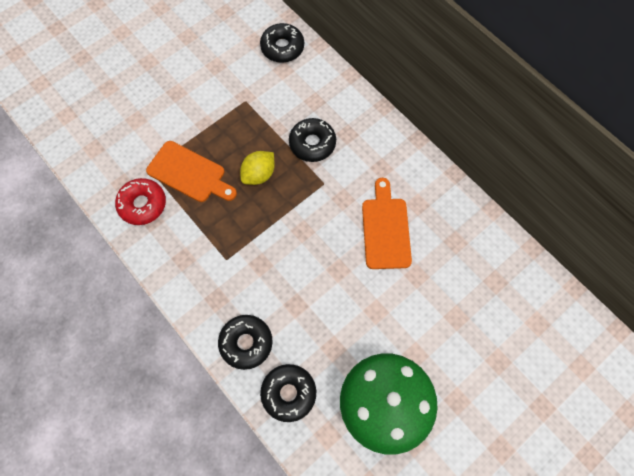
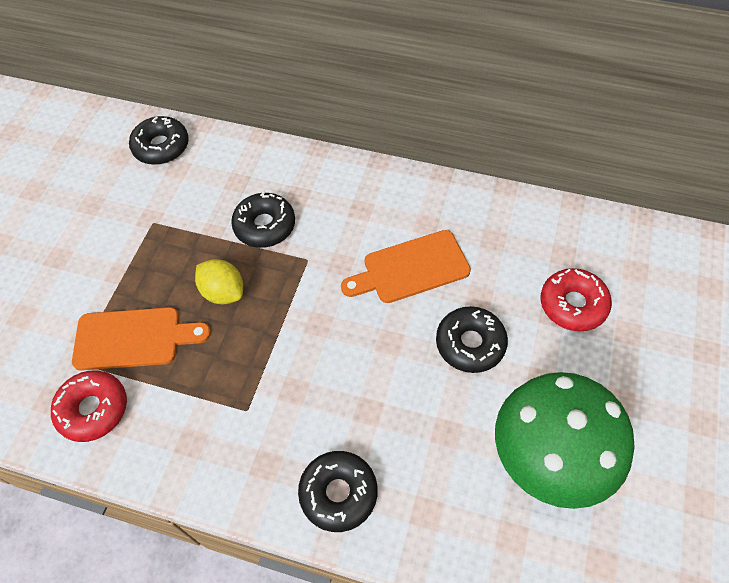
camera: 30 degrees left, 10 degrees down
(259, 174) = (223, 292): yellow lemon -> yellow lemon turned 60 degrees counterclockwise
(288, 393) = (432, 519): black donut -> black donut (470, 344)
(386, 229) = (411, 268): orange cutting board -> orange cutting board turned 75 degrees counterclockwise
(475, 319) = (573, 305): none -> red donut

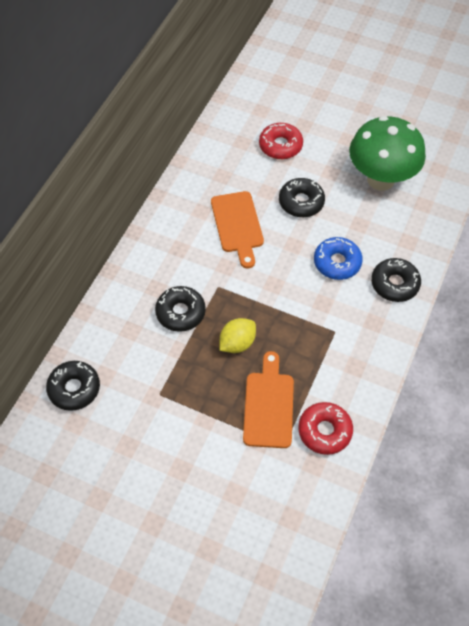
camera: 85 degrees left, 0 degrees up
(367, 404) = (337, 262): none -> blue donut

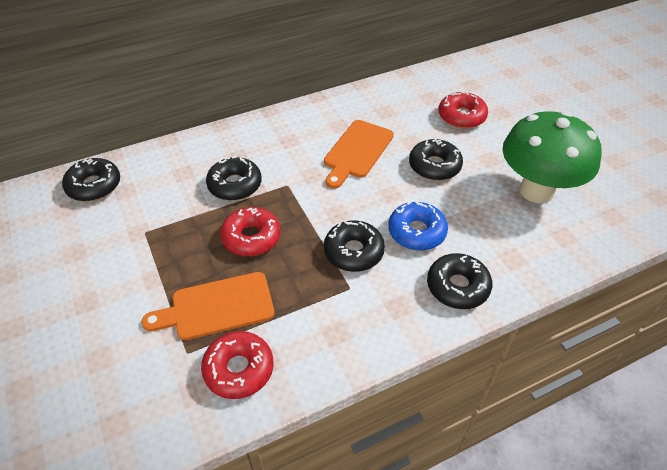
camera: 40 degrees right, 10 degrees down
(237, 343) = (251, 237): yellow lemon -> red donut
(269, 405) = (217, 307): orange cutting board -> orange cutting board turned 150 degrees counterclockwise
(313, 305) = (353, 252): none -> black donut

